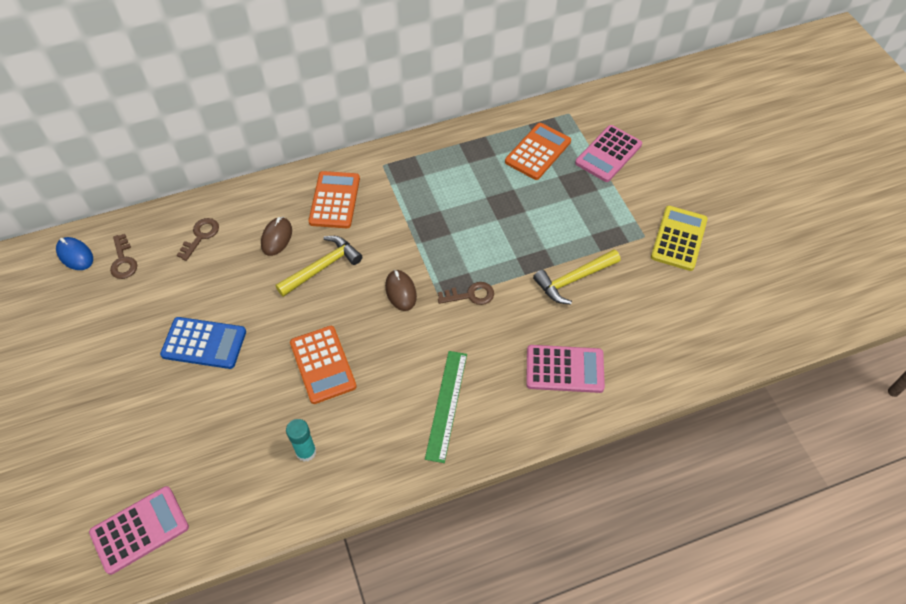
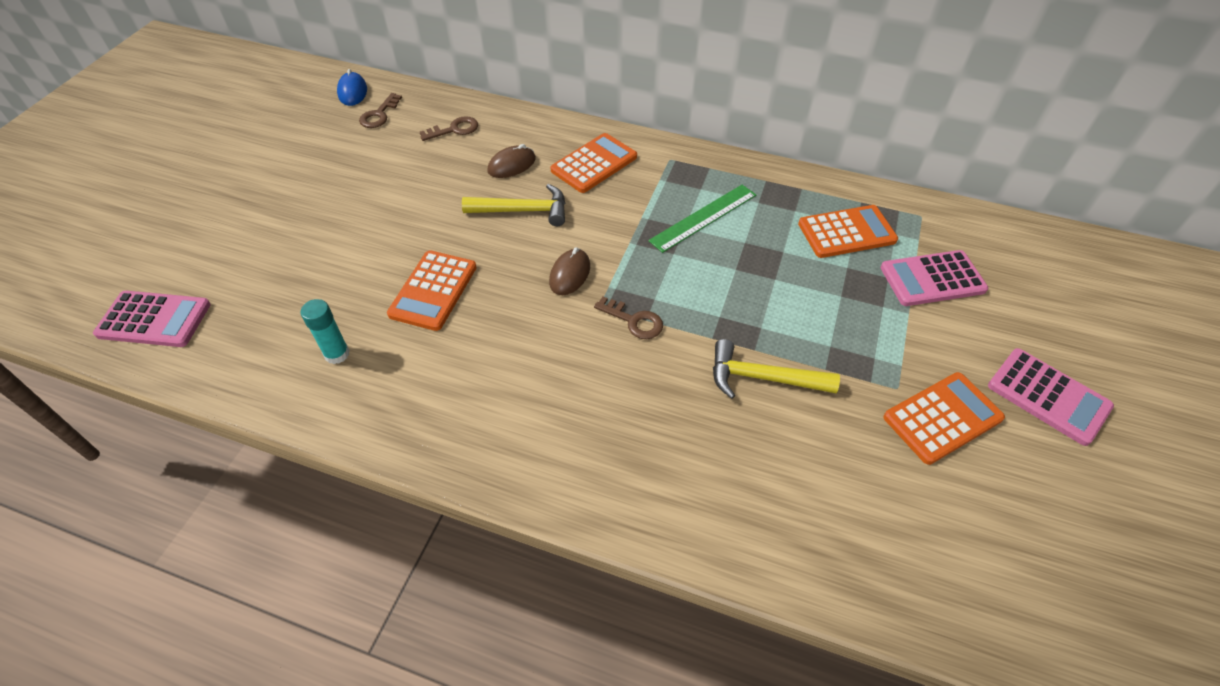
camera: 40 degrees right, 5 degrees down
(204, 343) = (364, 210): blue calculator -> none
(446, 405) = (500, 406): green ruler -> green ruler (703, 217)
(564, 369) = (658, 462): pink calculator -> pink calculator (1048, 396)
(679, 238) = (942, 418): yellow calculator -> orange calculator

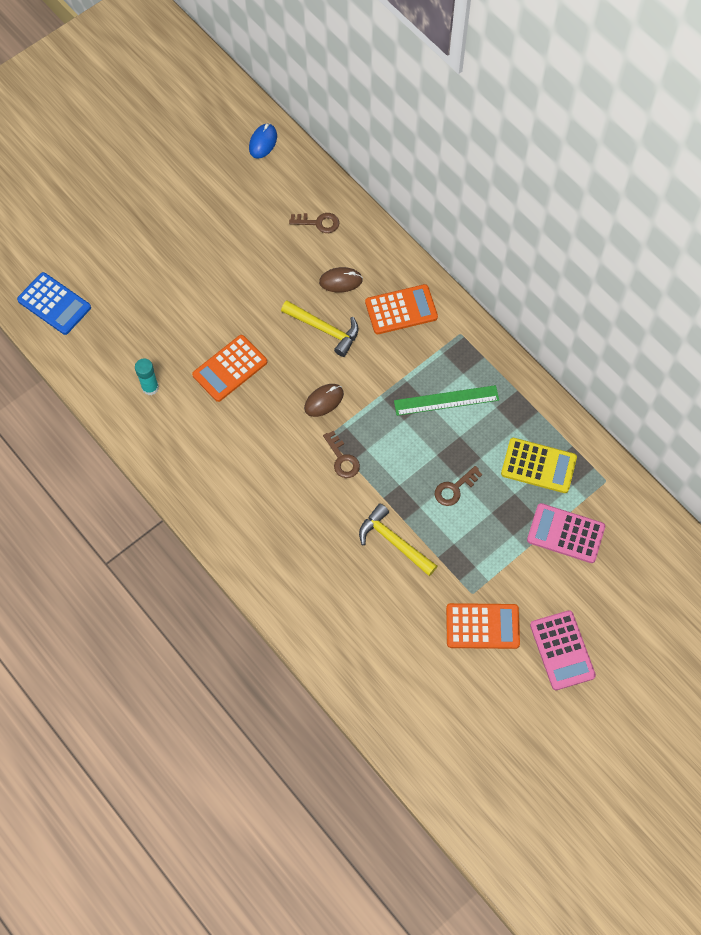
camera: 30 degrees right, 15 degrees up
(154, 320) = (54, 304): pink calculator -> blue calculator
(379, 115) = (271, 179): brown key -> brown key (454, 489)
(846, 232) = (538, 466): orange calculator -> yellow calculator

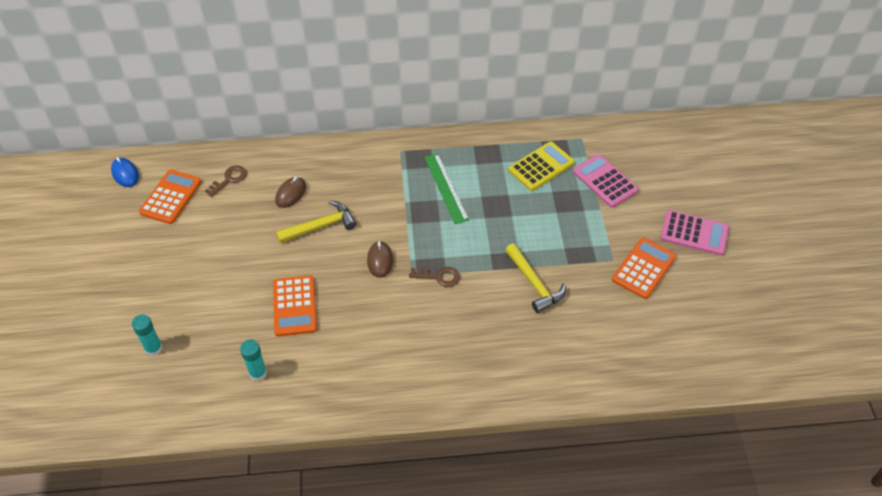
camera: 55 degrees left, 15 degrees down
(54, 304) = (107, 402): blue calculator -> none
(119, 298) = (153, 348): none -> turquoise glue stick
(394, 541) = (534, 283): yellow hammer -> yellow hammer turned 105 degrees counterclockwise
(401, 310) = (349, 172): orange calculator -> orange calculator (171, 197)
(446, 400) = (446, 188): green ruler -> green ruler turned 45 degrees counterclockwise
(454, 489) = (520, 223): brown key -> none
(565, 533) = (605, 181): pink calculator -> pink calculator turned 90 degrees clockwise

